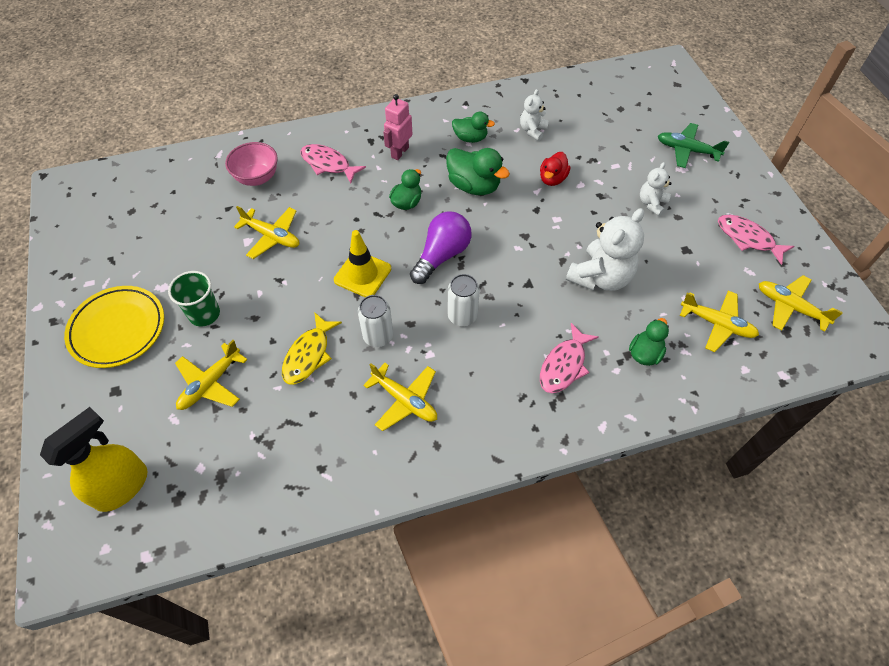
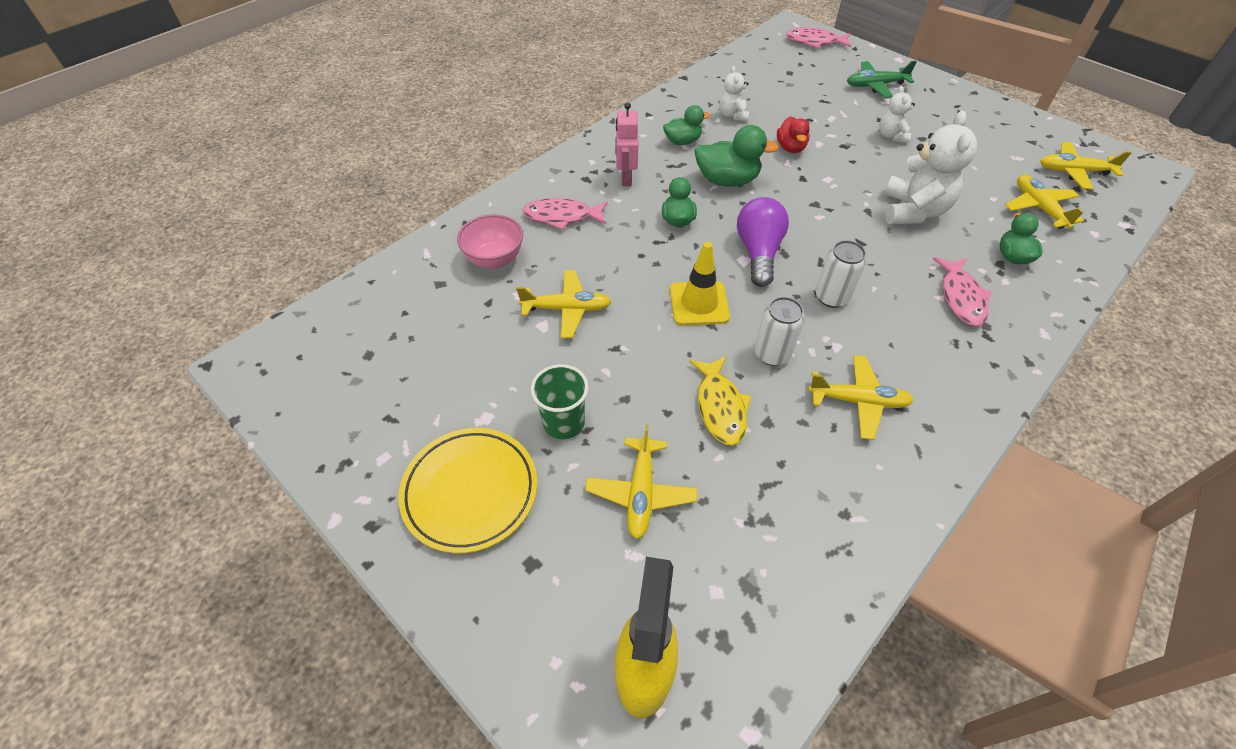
camera: 30 degrees left, 5 degrees down
(717, 324) = (1038, 208): yellow plane -> yellow plane turned 105 degrees counterclockwise
(748, 238) = (990, 133): pink fish -> pink fish (814, 41)

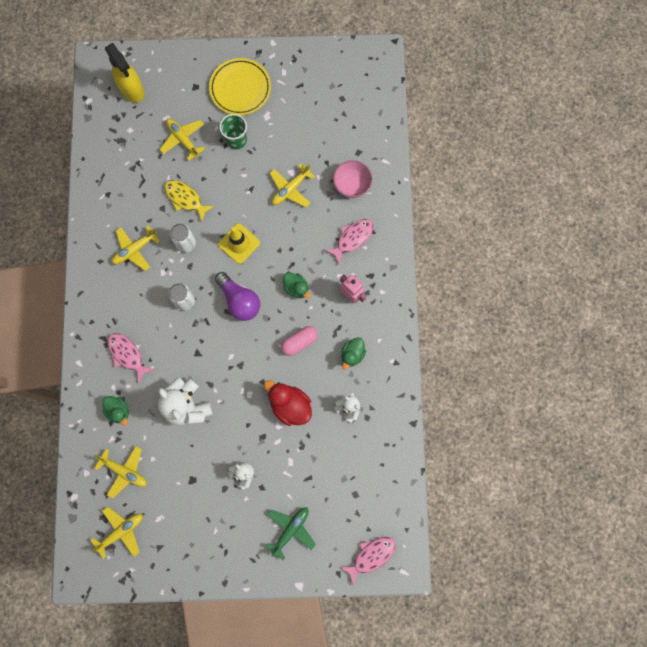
camera: 135 degrees right, 25 degrees up
(727, 180) = (299, 342): green duck -> pink capsule
(790, 148) = (290, 405): red duck -> red duck, size x1.56

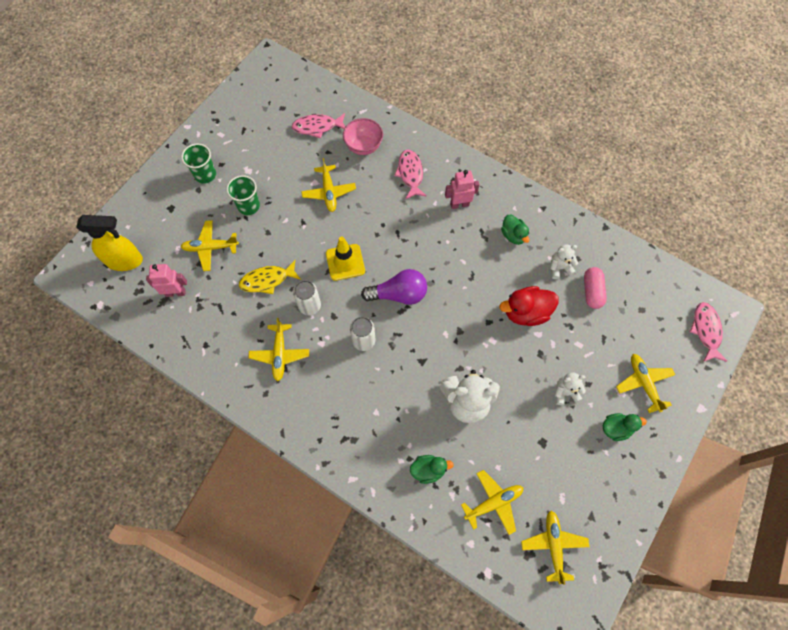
camera: 55 degrees left, 10 degrees down
(127, 355) = (378, 426): pink fish -> pink fish (317, 127)
(132, 143) = (175, 292): none -> pink robot
(240, 89) = (205, 175): yellow plate -> green cup
(290, 530) = (643, 383): green plane -> yellow plane
(296, 288) = (421, 242): green duck -> green duck (616, 428)
(299, 342) = (473, 269): pink capsule -> pink capsule (592, 291)

